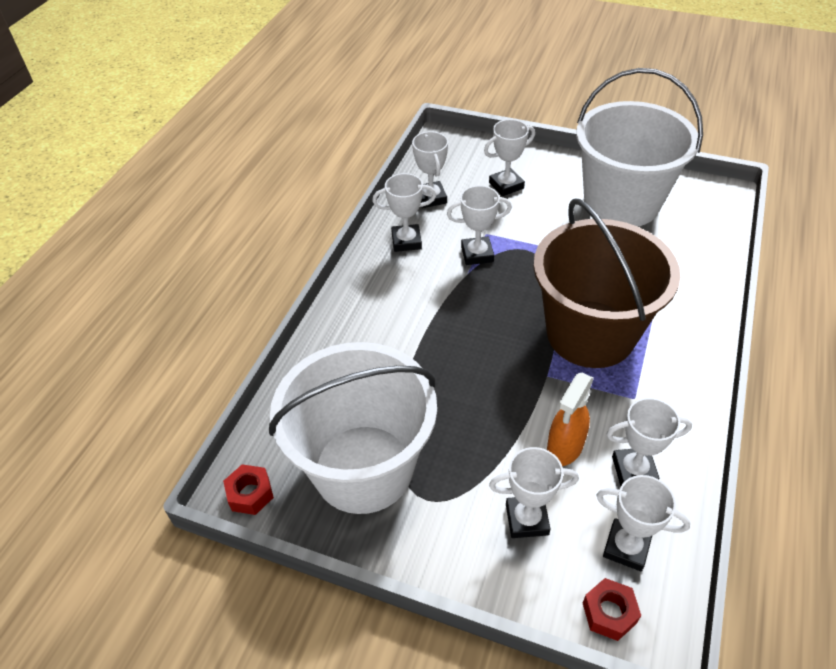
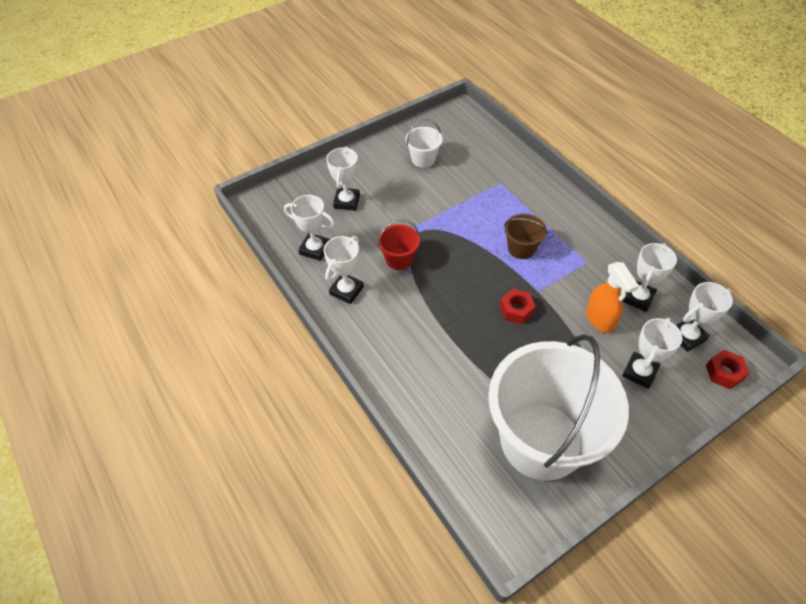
camera: 55 degrees left, 5 degrees up
(250, 494) = (515, 528): red nut -> red nut (516, 310)
(477, 254) = (399, 259): white trophy -> red bucket
(590, 334) = (521, 248): brown bucket -> brown bucket, size x0.40
(621, 203) = (423, 159): white bucket -> white bucket, size x0.40

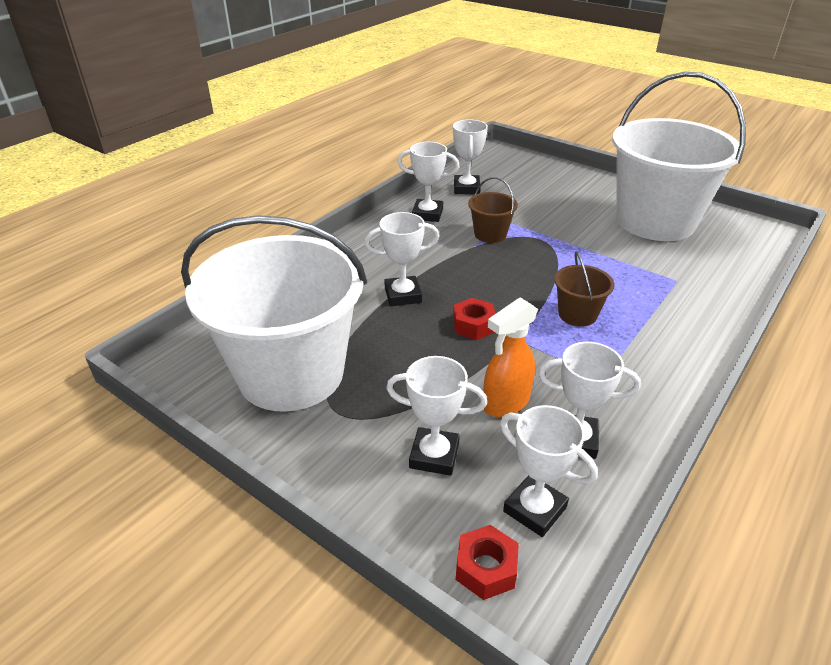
camera: 70 degrees right, 15 degrees down
(346, 201) = (543, 191): white trophy -> white trophy (403, 295)
(399, 259) = (490, 234): red bucket -> brown bucket
(423, 159) = (655, 221): white bucket -> white bucket, size x2.47

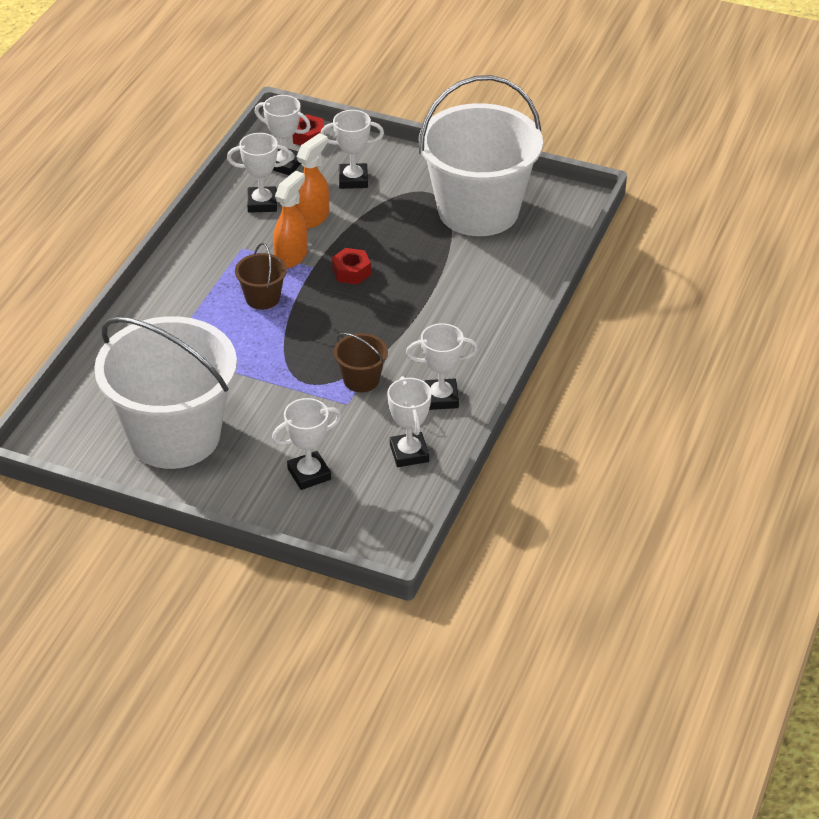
camera: 165 degrees right, 5 degrees up
(403, 295) = (423, 290): white trophy -> white trophy (309, 474)
(540, 355) = (291, 256): none -> orange spray bottle

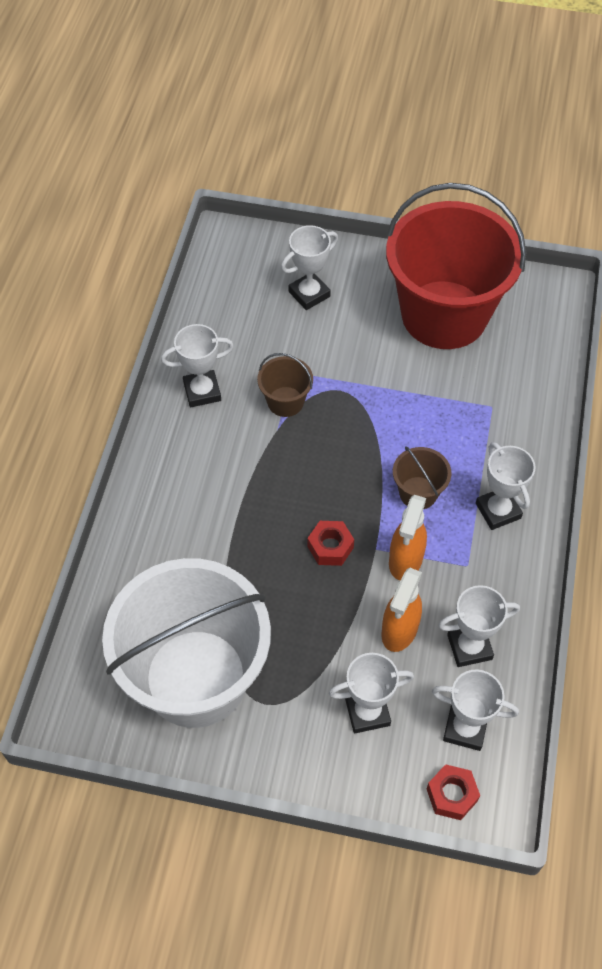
camera: 170 degrees right, 15 degrees up
(174, 436) = (444, 315): white bucket -> red bucket
(409, 453) = (223, 327): white trophy -> white trophy (498, 511)

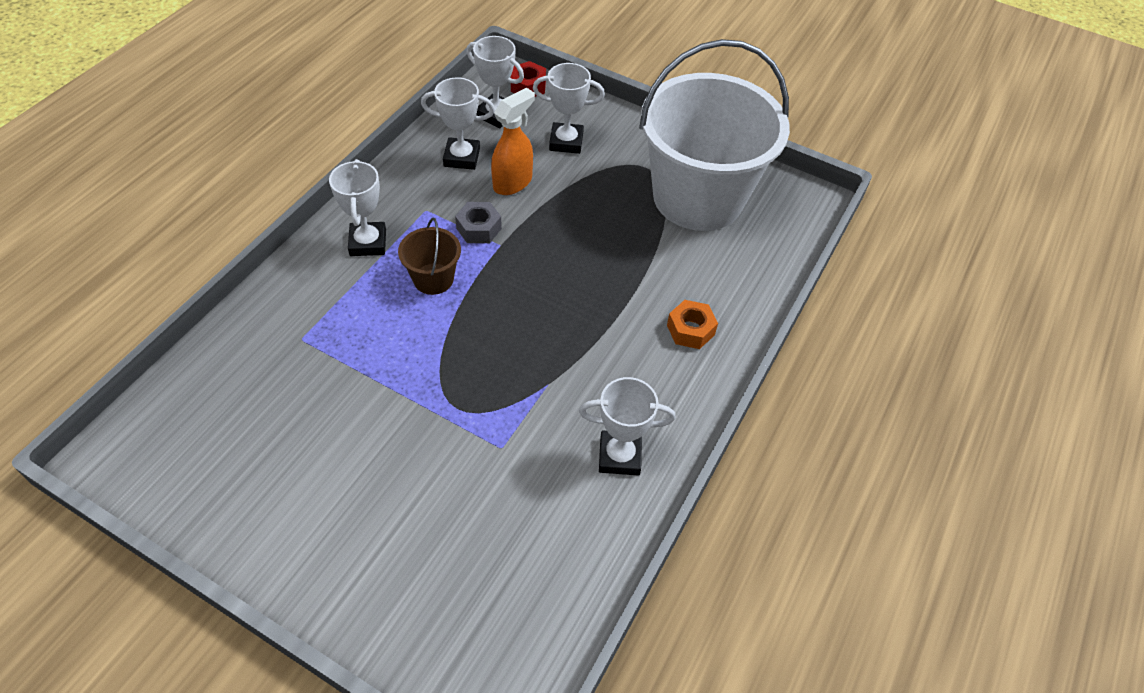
camera: 165 degrees left, 5 degrees down
(170, 514) = (690, 330): none -> orange nut
(285, 402) = (525, 413): brown bucket -> none
(309, 294) = (429, 557): white trophy -> none
(330, 547) = (542, 258): red nut -> none
(405, 560) = (479, 228): orange spray bottle -> grey nut
(444, 315) = (275, 467): red bucket -> none

